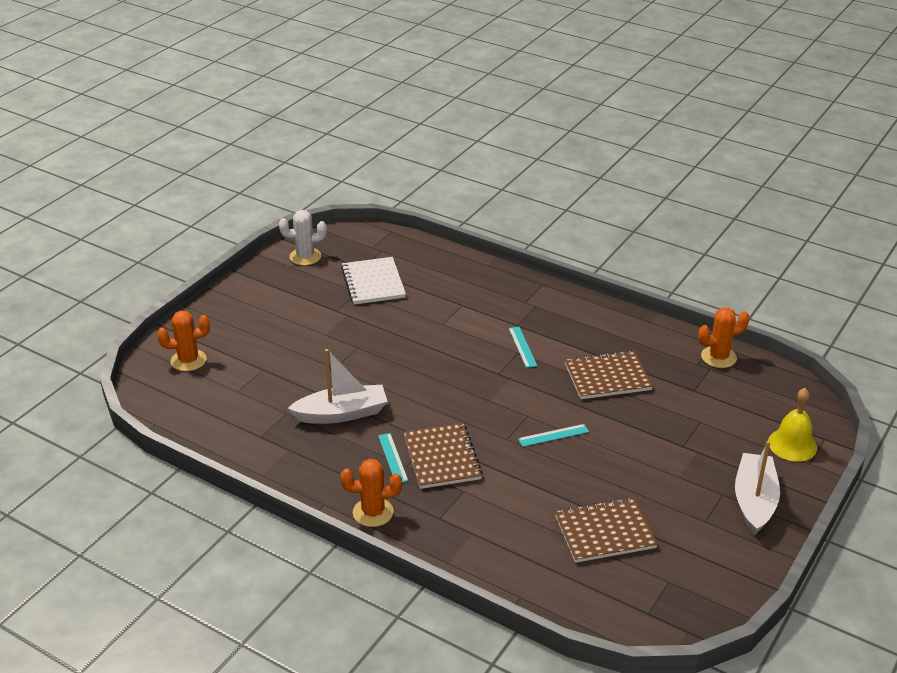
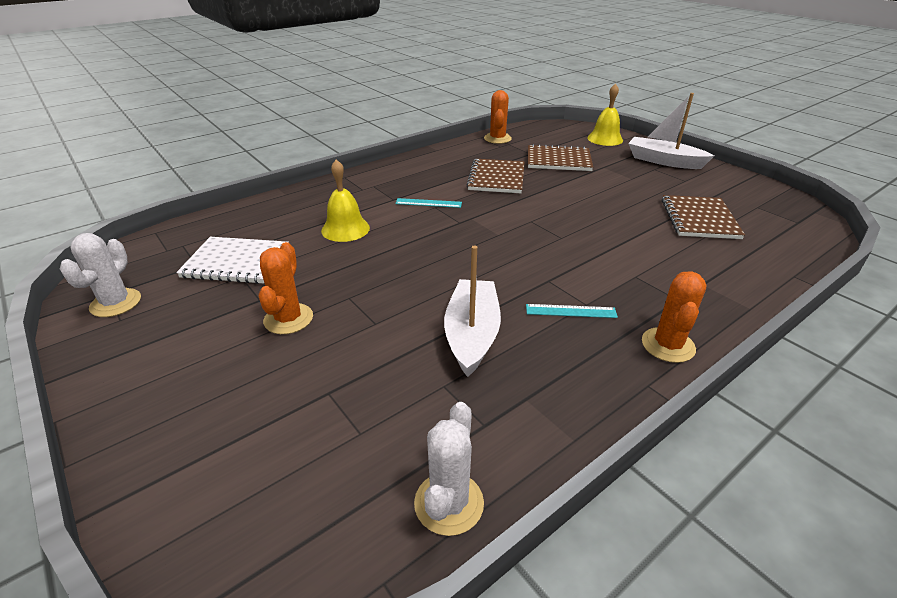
camera: 70 degrees left, 0 degrees up
(188, 360) = (231, 488): orange cactus -> orange cactus (288, 319)
(202, 434) = (449, 503): none -> white cactus
(442, 457) = (579, 278): brown notebook -> brown notebook (558, 160)
(448, 315) = (345, 229): none -> yellow bell
(553, 435) = (564, 215): turquoise ruler -> none

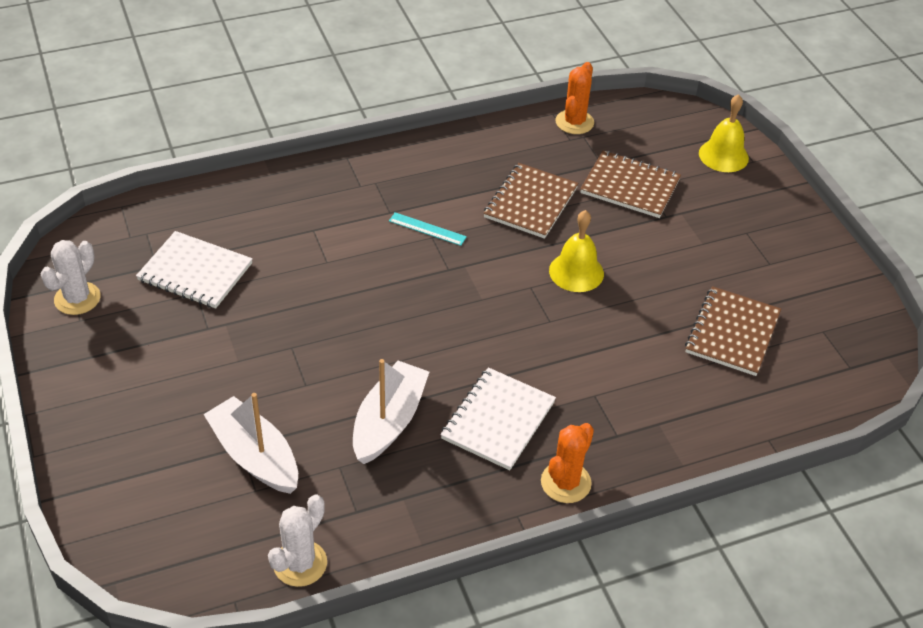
camera: 15 degrees right, 10 degrees up
(288, 319) = (228, 359): orange cactus -> none
(345, 229) = (319, 250): yellow bell -> yellow bell (576, 272)
(571, 311) = (498, 420): turquoise ruler -> white notebook
(664, 161) = (771, 220): white boat -> white boat (255, 456)

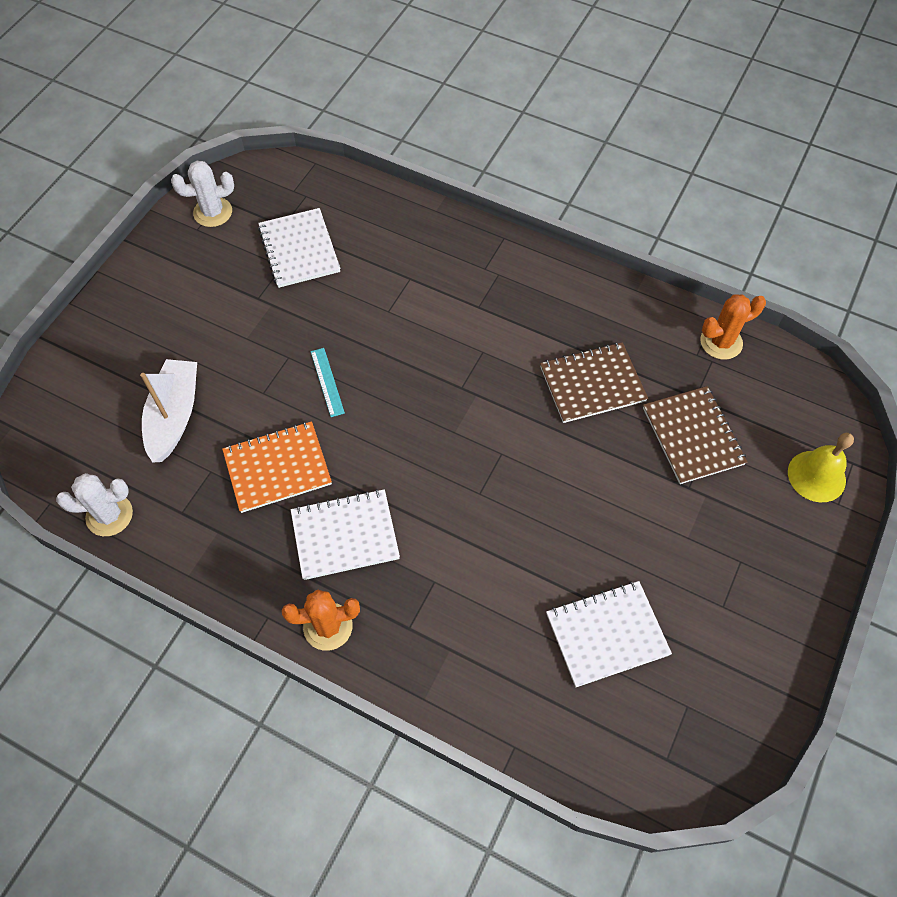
camera: 50 degrees right, 15 degrees up
(389, 421) = (277, 468): white boat -> orange notebook
(427, 229) = (487, 342): turquoise ruler -> turquoise ruler (327, 382)
(576, 272) = (551, 471): yellow bell -> none
(732, 333) = (607, 634): brown notebook -> white notebook

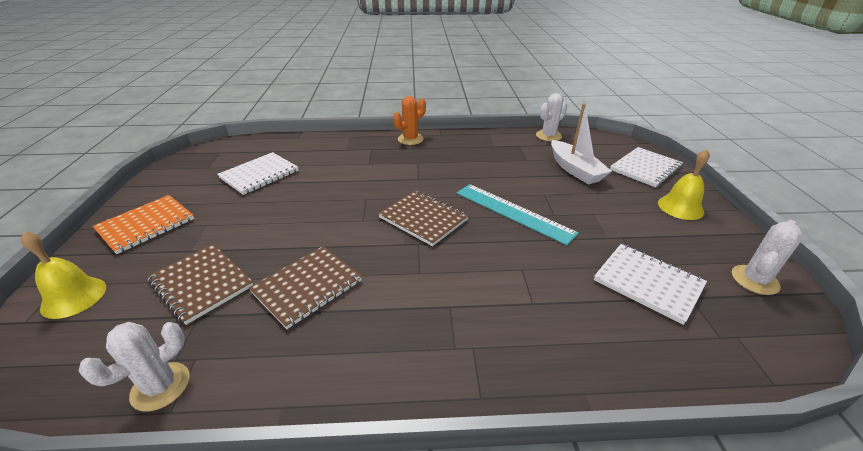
camera: 150 degrees right, 25 degrees down
(148, 301) = (680, 207): none -> yellow bell
(277, 468) = (494, 171): orange notebook -> orange notebook (146, 225)
(327, 382) = (513, 212): turquoise ruler -> turquoise ruler, size x2.02
(345, 535) = (430, 162): white notebook -> white notebook (645, 168)
(433, 421) = (423, 218): none -> brown notebook
(721, 342) = (160, 386): orange cactus -> white cactus

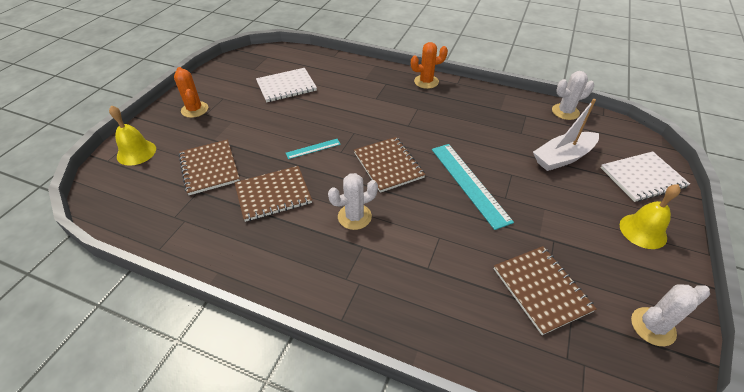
camera: 25 degrees right, 10 degrees up
(146, 225) = (194, 109): orange notebook -> orange cactus
(160, 386) = (160, 231): white cactus -> white cactus (354, 217)
(328, 225) = (313, 148): none -> turquoise ruler
(575, 170) = (563, 157): white boat -> white boat turned 60 degrees clockwise
(648, 283) = (541, 289): white notebook -> brown notebook

